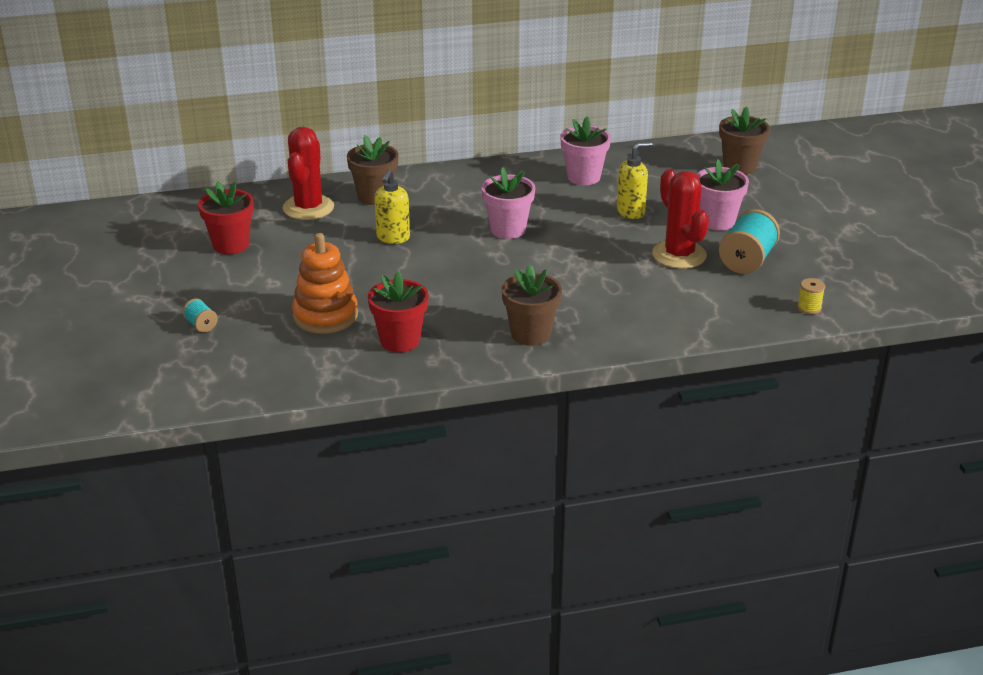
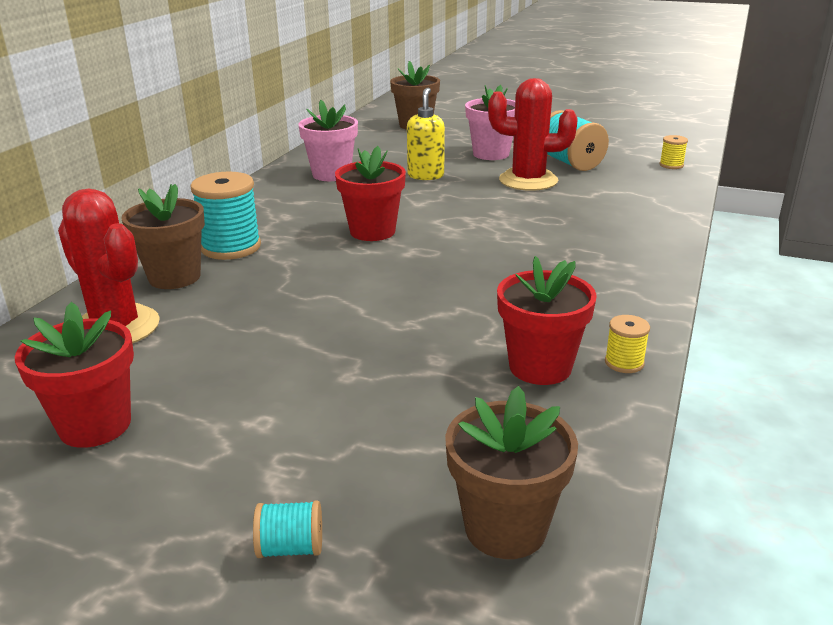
camera: 55 degrees left, 5 degrees down
(325, 316) = (412, 405): orange stacking toy -> none
(393, 238) = (287, 295): yellow soap dispenser -> none
(429, 195) = (231, 247): none -> turquoise spool
(433, 366) = (624, 363): none -> yellow spool
(508, 229) = (372, 231): pink flower pot -> red flower pot
(530, 334) = (604, 283): brown flower pot -> brown flower pot (505, 528)

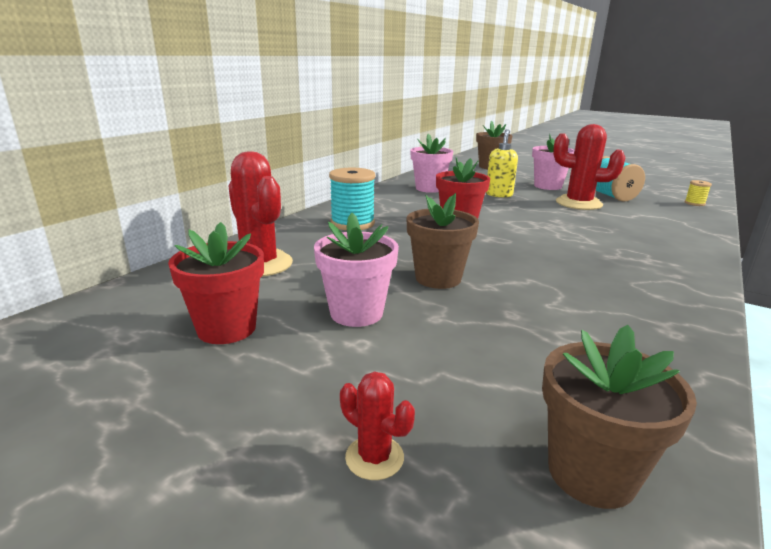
camera: 10 degrees right, 5 degrees down
(174, 277) = (309, 237): brown flower pot -> brown flower pot (438, 278)
(252, 382) = (356, 313): none -> pink flower pot
(291, 548) = (374, 457): turquoise spool -> red cactus
(540, 367) = (607, 331): red flower pot -> none
(624, 363) = (687, 337): yellow spool -> none

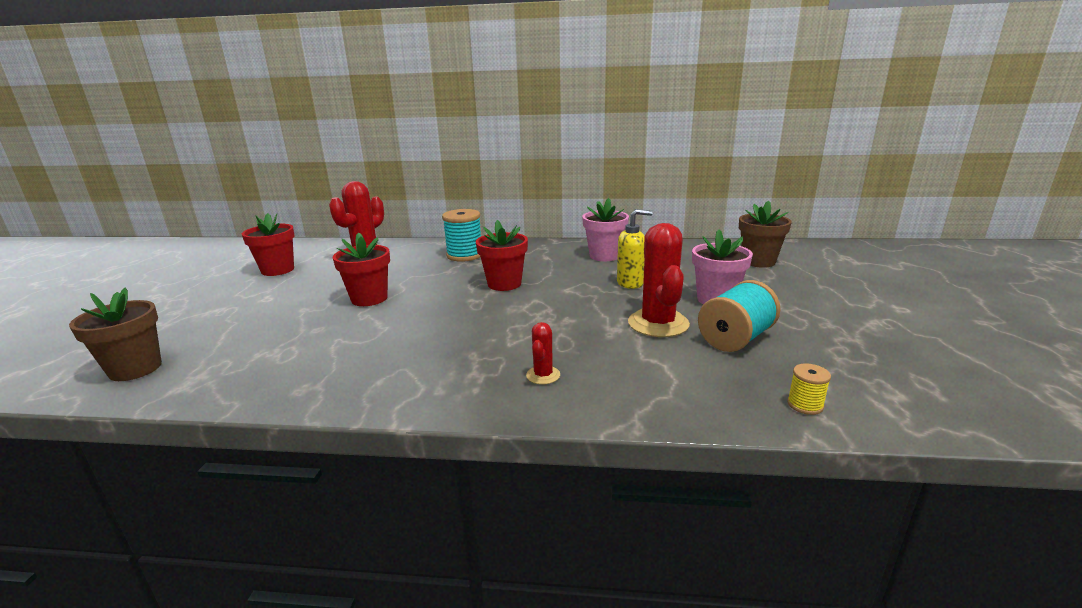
camera: 65 degrees right, 0 degrees up
(356, 313) = (304, 289): pink flower pot -> none
(374, 457) = (161, 322): red cactus -> red cactus (543, 375)
(438, 278) = (369, 299): brown flower pot -> red flower pot

